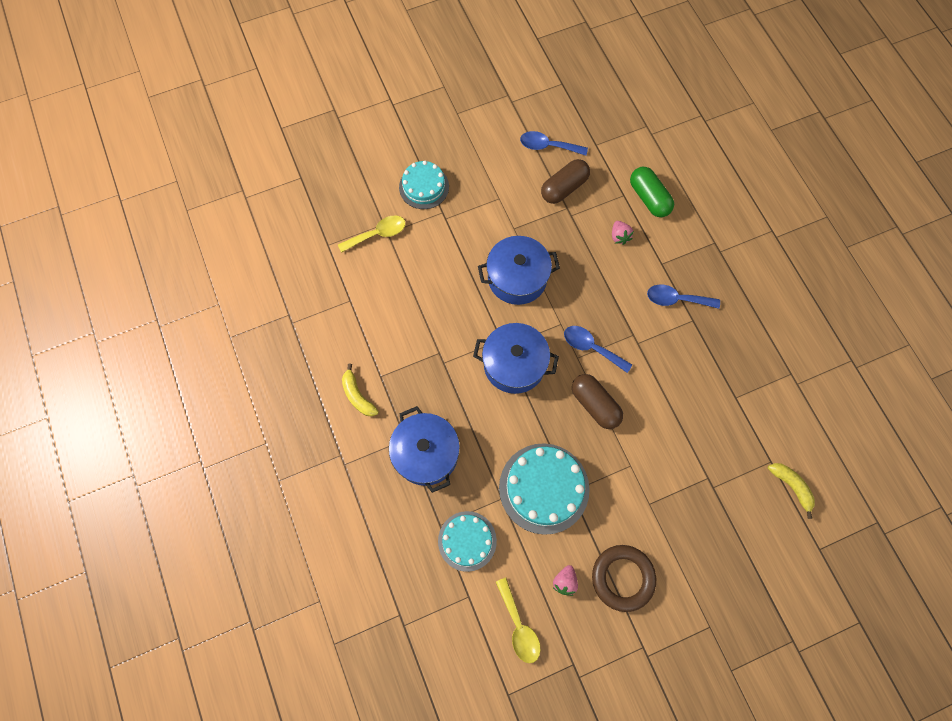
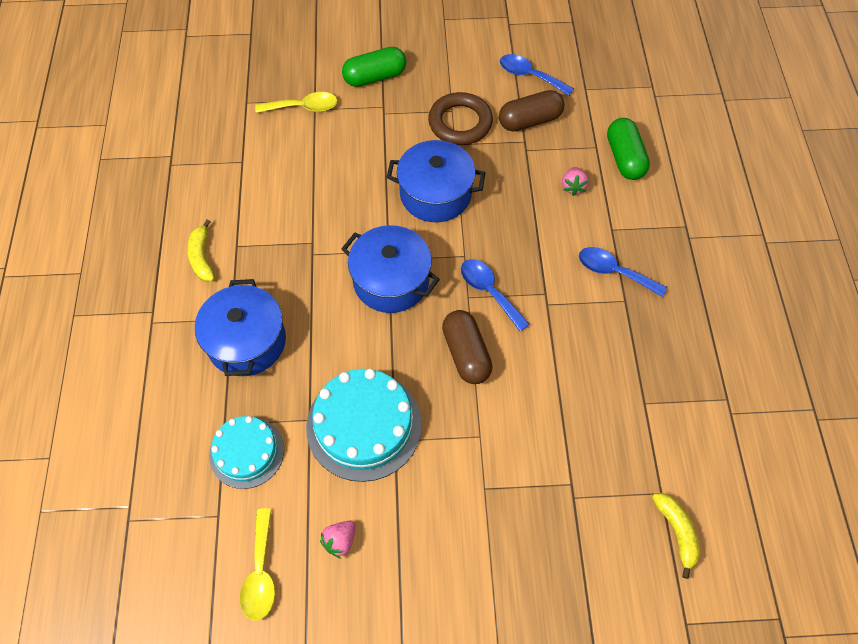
camera: 20 degrees right, 10 degrees down
(424, 187) = (375, 77): turquoise cake -> green capsule
(622, 578) = (413, 563): brown ring -> brown ring (460, 123)

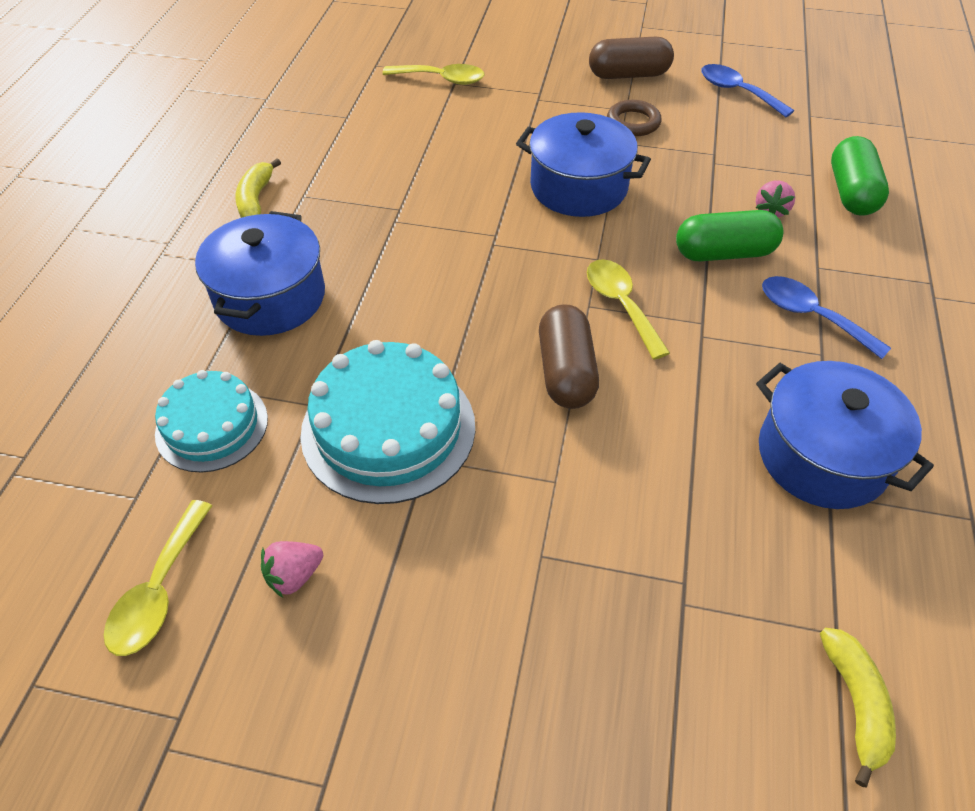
camera: 15 degrees right, 10 degrees down
(375, 77) = (539, 65): green capsule -> green capsule (724, 253)
(391, 281) = (488, 268): blue pot -> blue pot (822, 456)
(460, 123) = (633, 122): brown ring -> brown ring, size x0.64
(489, 291) = (621, 305): blue spoon -> yellow spoon
(530, 121) = (726, 134): brown capsule -> brown capsule (628, 75)

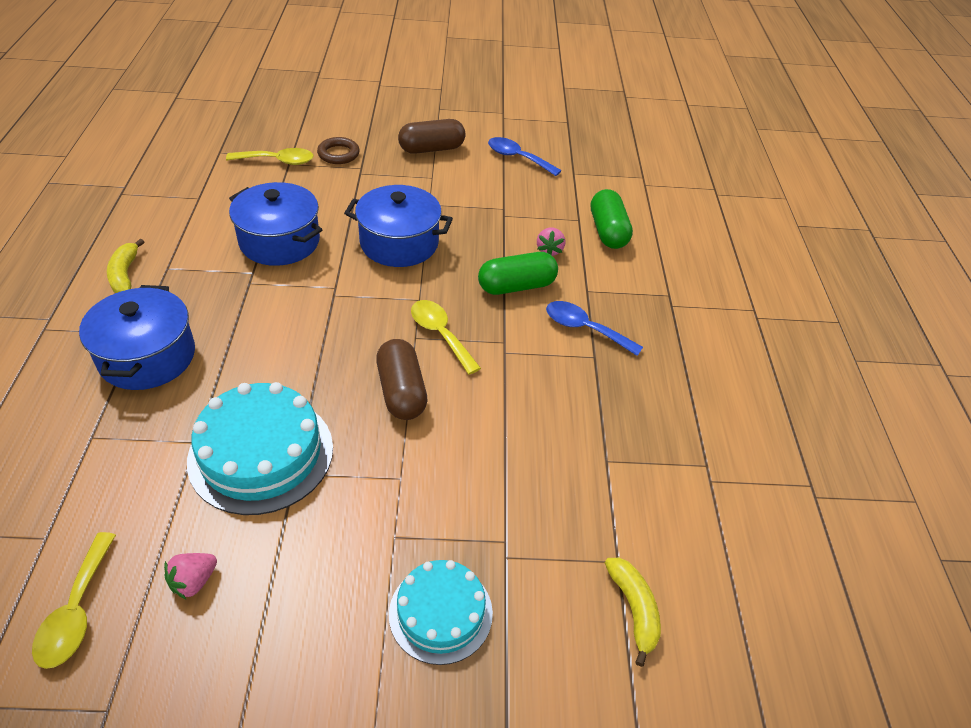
camera: 15 degrees left, 5 degrees down
(212, 426) = (107, 469): turquoise cake -> turquoise cake (440, 613)
(633, 122) = (438, 187): brown ring -> brown ring (338, 154)
(822, 456) = (599, 433): blue pot -> blue pot (279, 241)

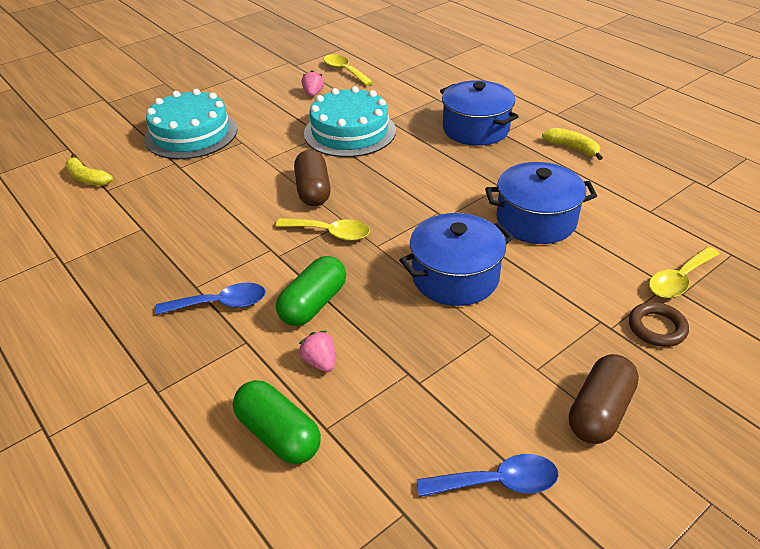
camera: 145 degrees right, 5 degrees down
(401, 391) = (313, 190): brown capsule -> brown capsule turned 45 degrees clockwise
(440, 613) = (191, 134): turquoise cake -> turquoise cake, size x1.57

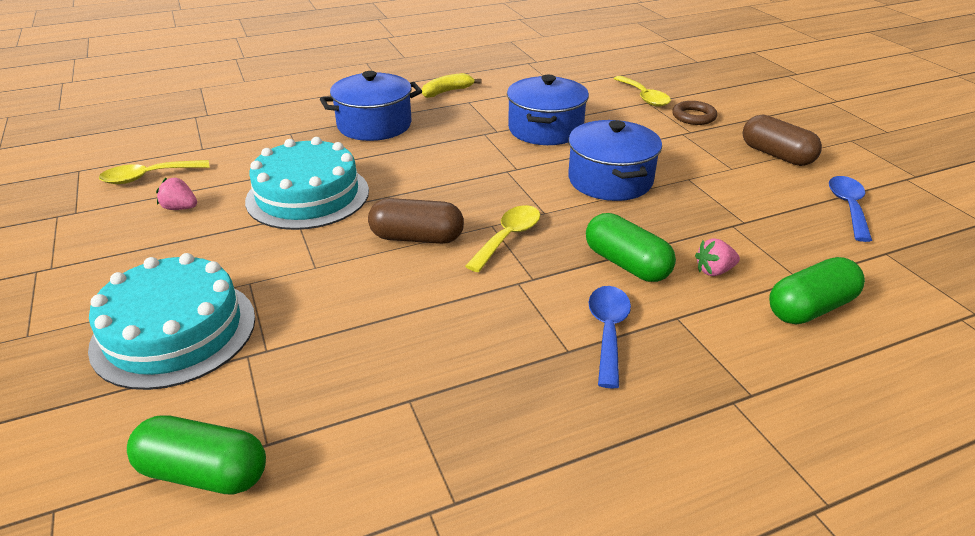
camera: 75 degrees left, 5 degrees down
(87, 178) = (204, 473): yellow banana -> green capsule

